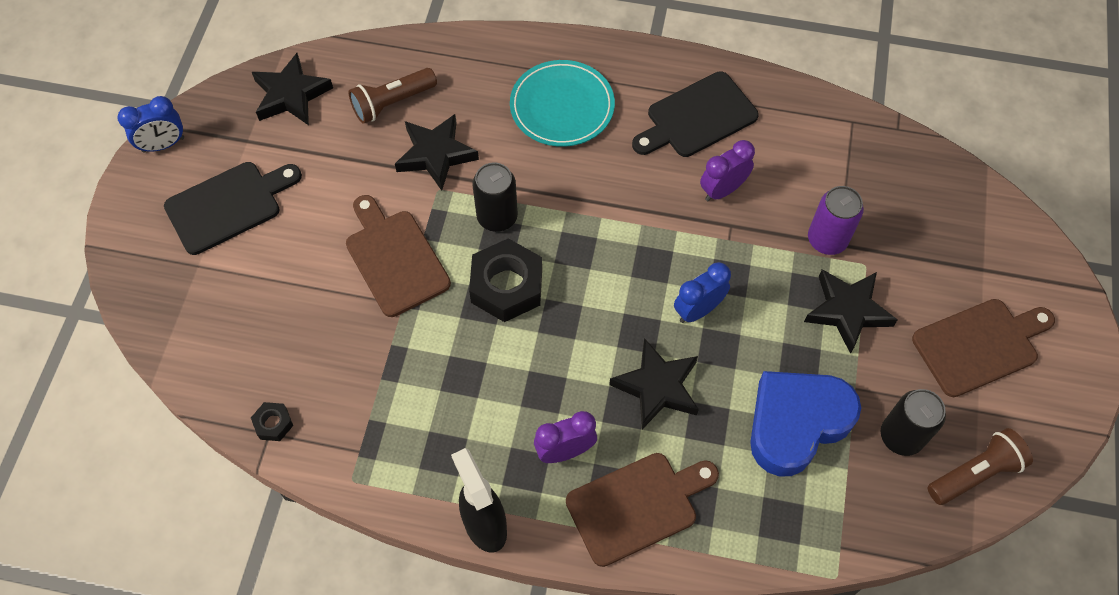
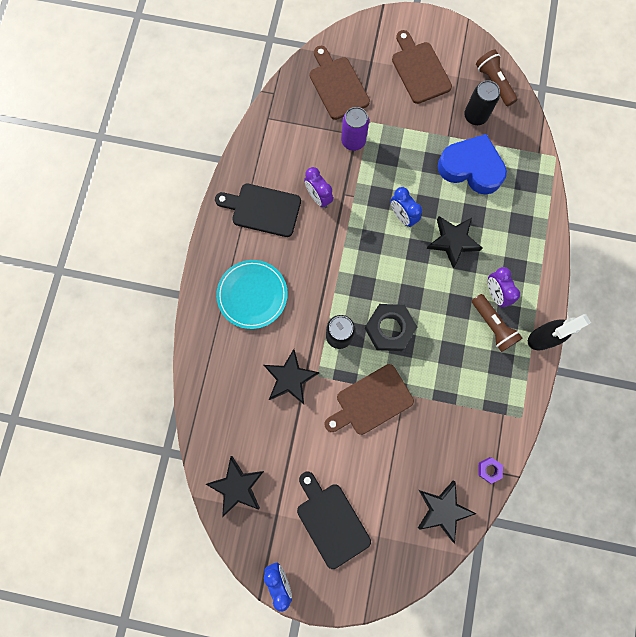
camera: 90 degrees left, 15 degrees up
(273, 424) = (489, 470): black nut -> purple nut
(392, 103) = (246, 411): brown flashlight -> brown flashlight (492, 326)
(637, 506) = (525, 255): brown cutting board -> brown cutting board (337, 85)
(697, 117) = (263, 209): black cutting board -> black cutting board turned 135 degrees clockwise
(796, 423) = (471, 168): blue heart -> blue heart turned 150 degrees clockwise
(847, 311) = (400, 135): black star -> black star (442, 510)

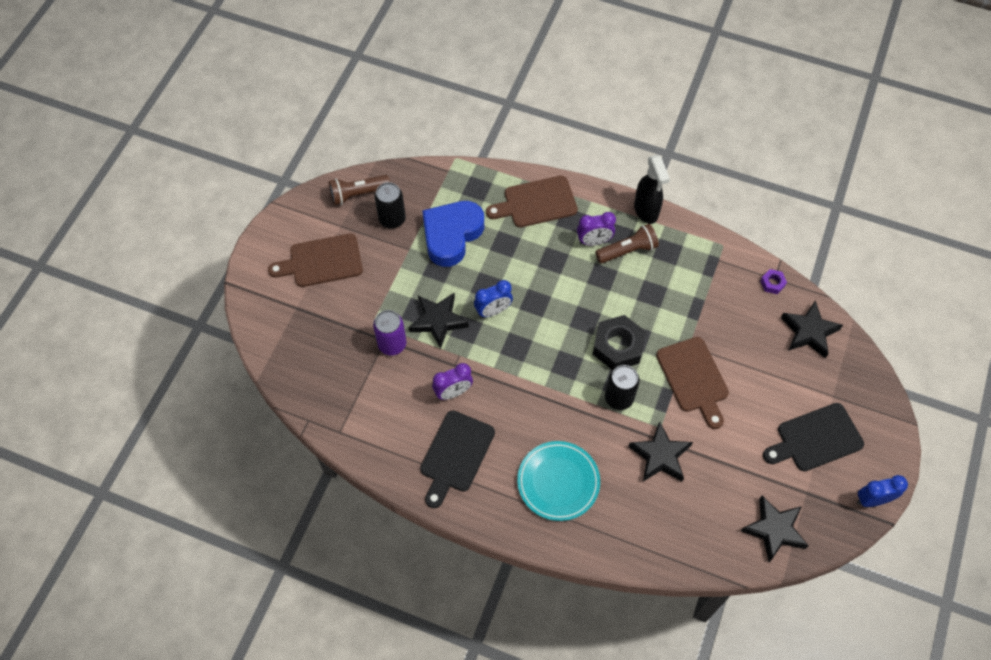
camera: 80 degrees left, 15 degrees down
(337, 85) = (317, 348): brown cutting board -> brown cutting board (536, 203)
(453, 241) = (530, 268): black star -> black star (438, 321)

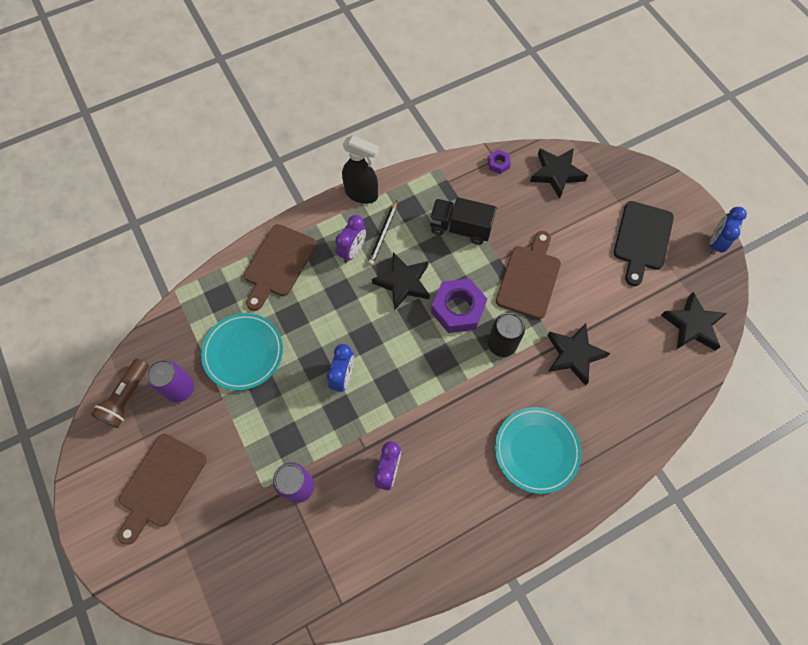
camera: 50 degrees left, 5 degrees up
(392, 219) = (180, 388): black can -> purple can
(438, 321) = (312, 429): black star -> black star (403, 283)
(451, 235) = (243, 352): blue heart -> turquoise plate
(455, 455) = (447, 515): black cutting board -> none
(617, 346) = (458, 309): black nut -> purple nut
(627, 250) = (383, 234): brown flashlight -> black pencil
(687, 298) = (460, 228): none -> black truck
(693, 378) = (529, 278): brown cutting board -> brown cutting board turned 90 degrees counterclockwise

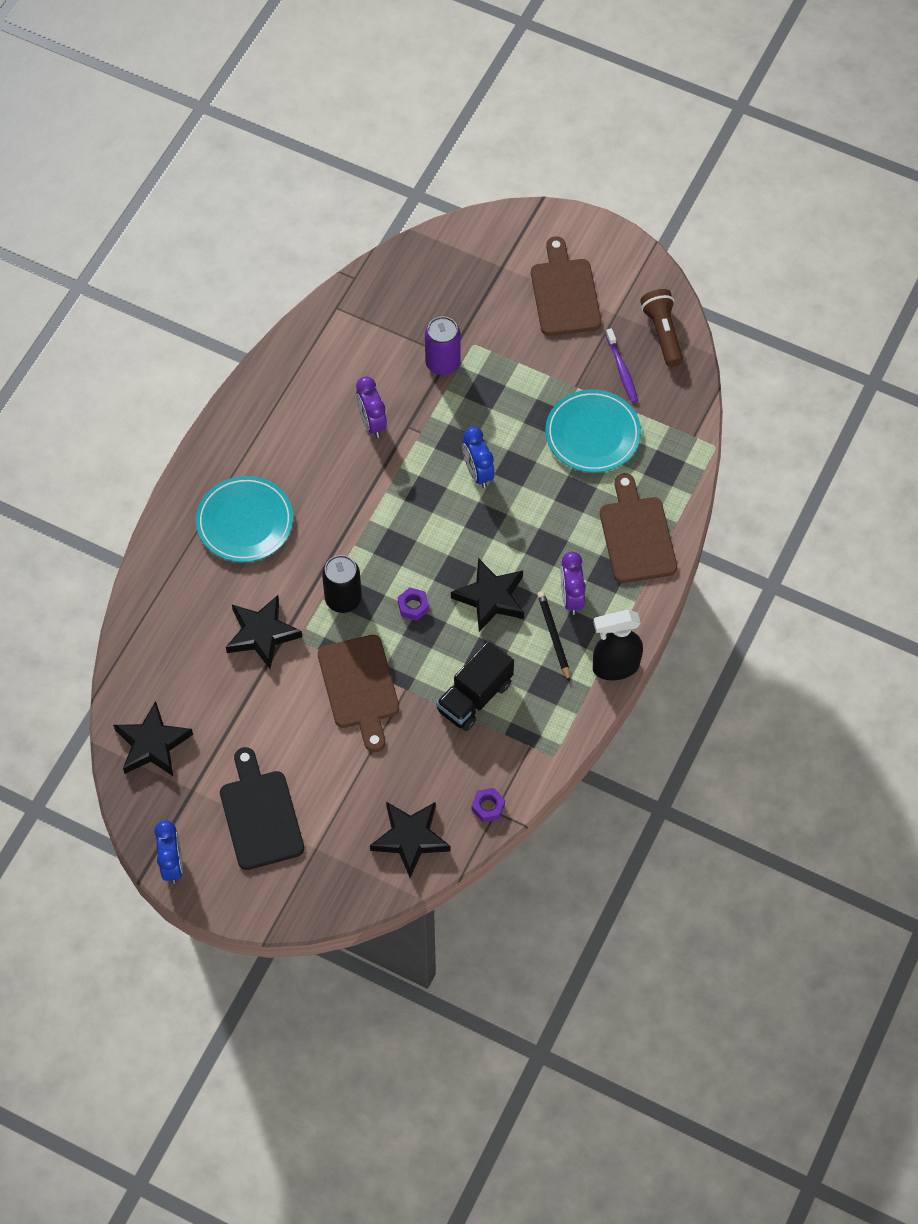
camera: 145 degrees right, 5 degrees down
(180, 388) = (622, 369): purple can -> purple toothbrush
(458, 309) = (413, 606): purple nut -> purple nut, size x0.47
(460, 228) = (475, 697): black truck -> black truck turned 150 degrees clockwise

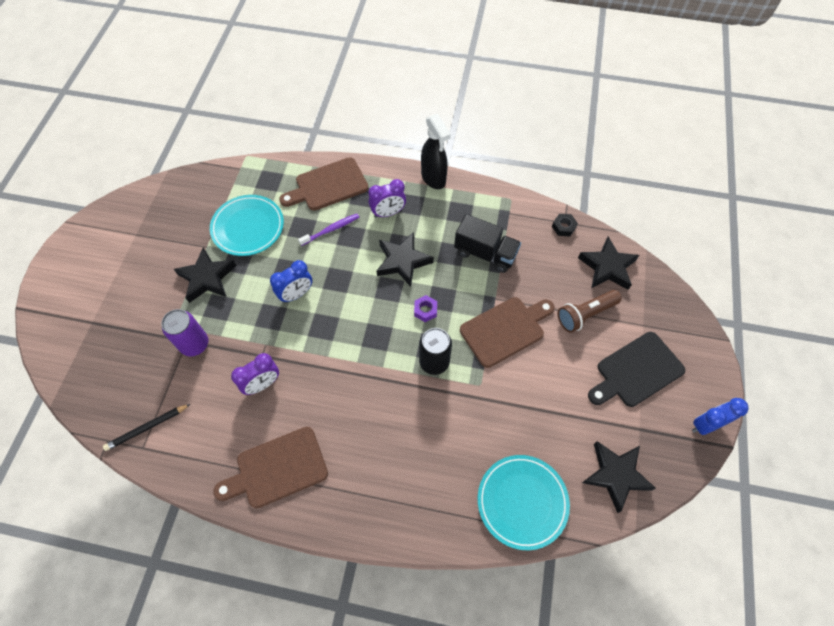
camera: 105 degrees left, 0 degrees up
(245, 522) = (383, 462): turquoise plate -> turquoise plate (522, 502)
(262, 634) = (485, 415): black star -> black star (207, 278)
(488, 807) = (563, 227): purple nut -> black nut
(553, 636) = (421, 217): black pencil -> black pencil (147, 428)
(564, 293) = (117, 272): brown cutting board -> brown cutting board (277, 468)
(622, 369) = (187, 220): purple toothbrush -> purple toothbrush (331, 230)
(662, 333) = (152, 202): brown flashlight -> brown flashlight (585, 314)

